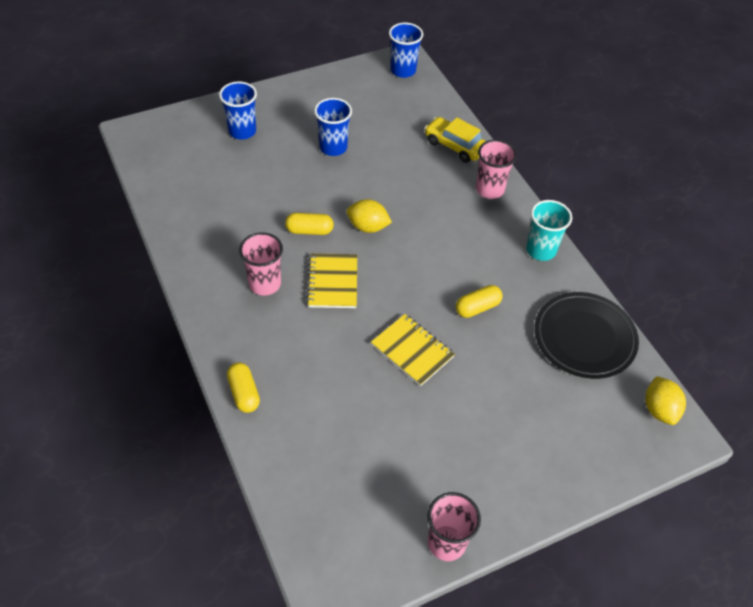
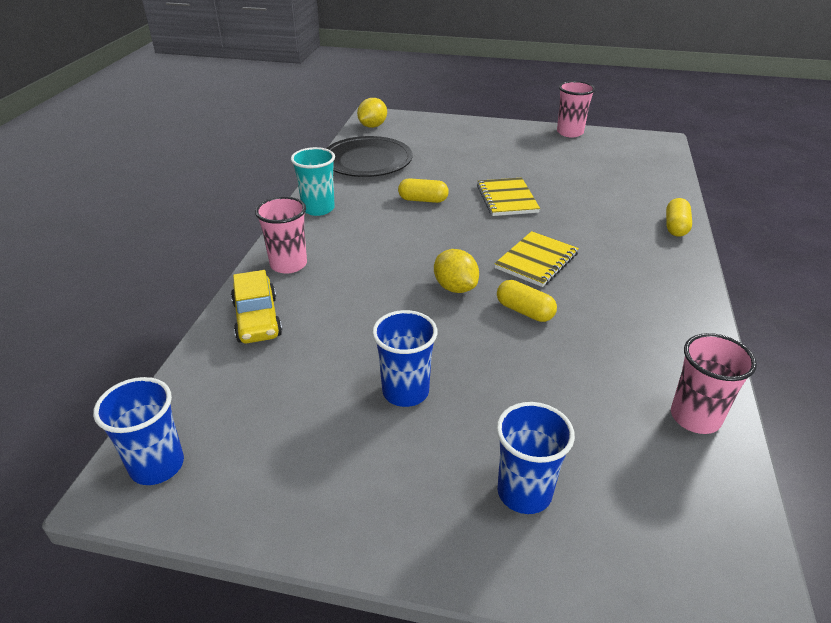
camera: 140 degrees left, 15 degrees down
(265, 284) = (611, 287): pink cup -> pink cup (695, 417)

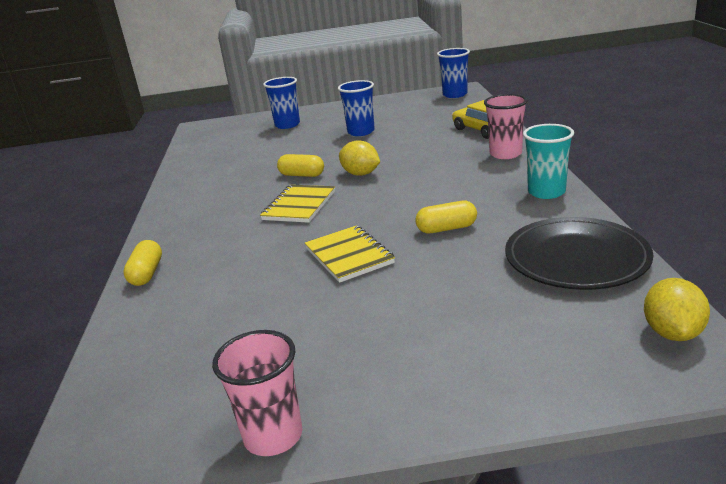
camera: 165 degrees right, 10 degrees down
(695, 417) = (196, 160): pink cup -> none

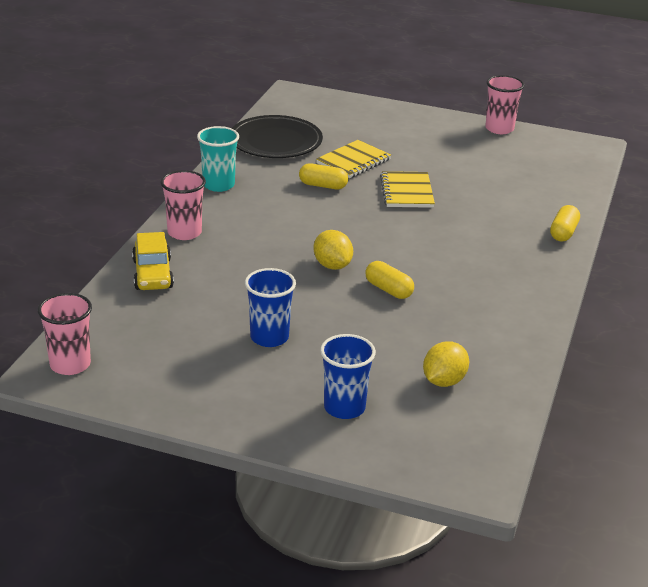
camera: 160 degrees left, 5 degrees up
(299, 206) = (415, 250): yellow notebook -> yellow notebook (353, 161)
(455, 94) = (70, 364): blue cup -> pink cup
(672, 332) = (288, 104): yellow lemon -> yellow lemon (444, 381)

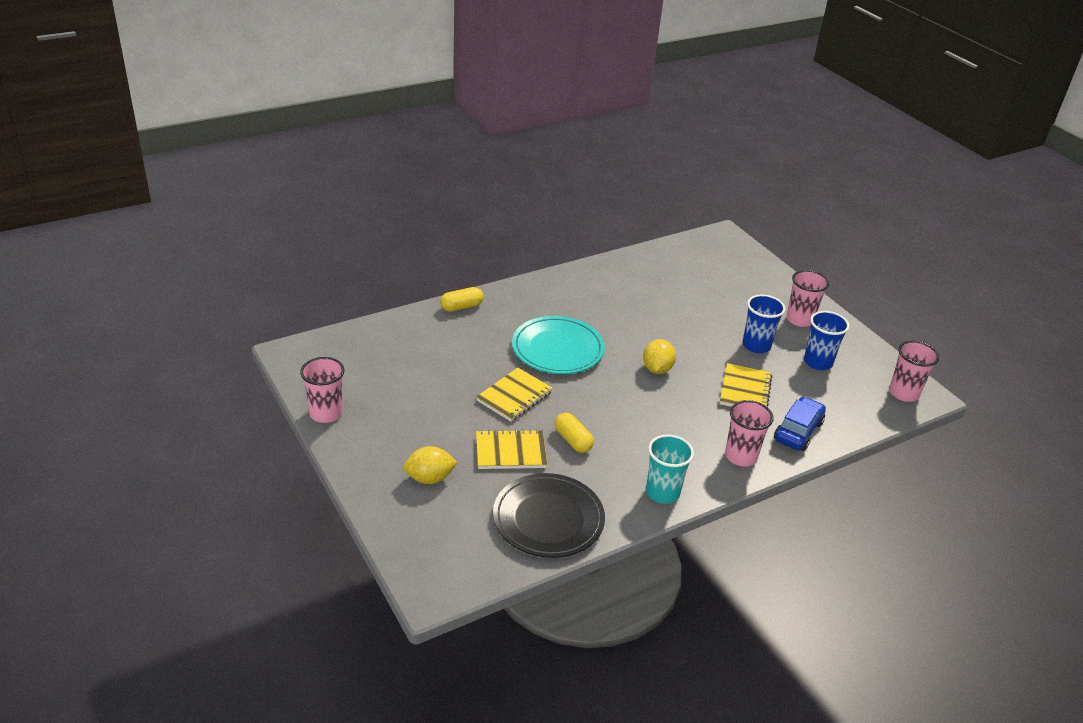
camera: 140 degrees left, 5 degrees up
(153, 274) = (798, 431): yellow car -> blue car
(234, 286) = (745, 390): none -> yellow notebook
(254, 397) = (799, 319): none -> pink cup
(344, 408) = (753, 291): blue cup -> blue cup (818, 362)
(388, 290) = (641, 334): yellow capsule -> none
(434, 240) = (557, 349): none -> turquoise plate
(444, 381) = (680, 275): yellow lemon -> yellow lemon (429, 478)

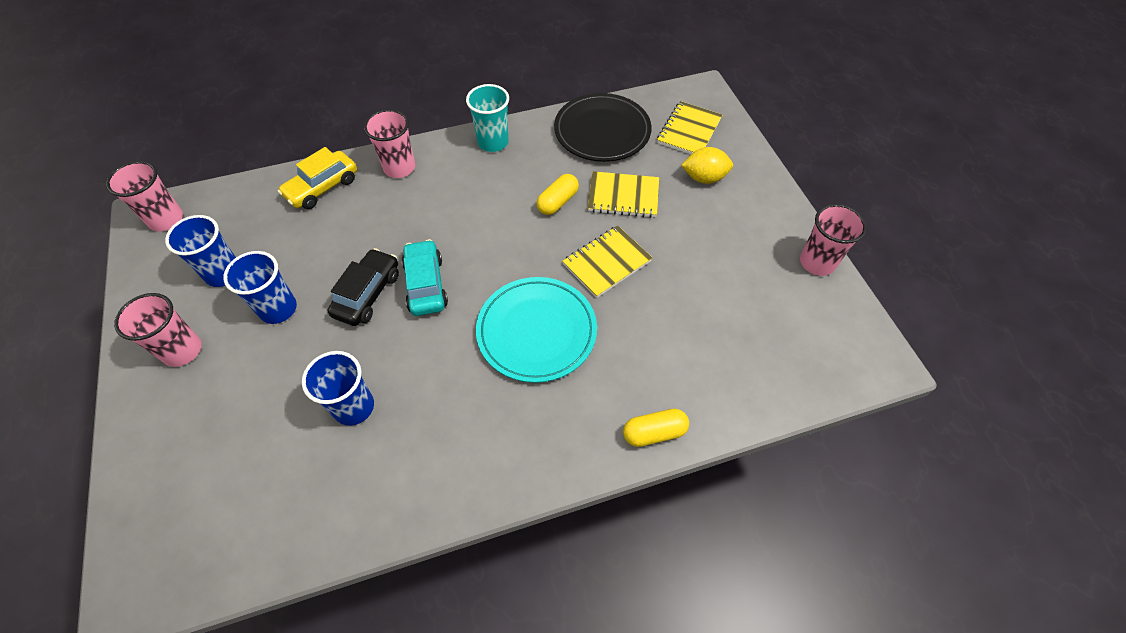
camera: 165 degrees left, 20 degrees up
(573, 440) = (557, 202): yellow capsule -> yellow capsule turned 60 degrees clockwise
(657, 369) = (425, 284): yellow lemon -> turquoise car
(663, 303) = (354, 407): none -> blue cup
(697, 359) = (367, 294): none -> black car
(745, 390) = (341, 243): yellow notebook -> yellow notebook (689, 131)
(798, 431) = (322, 187): blue car -> yellow car

